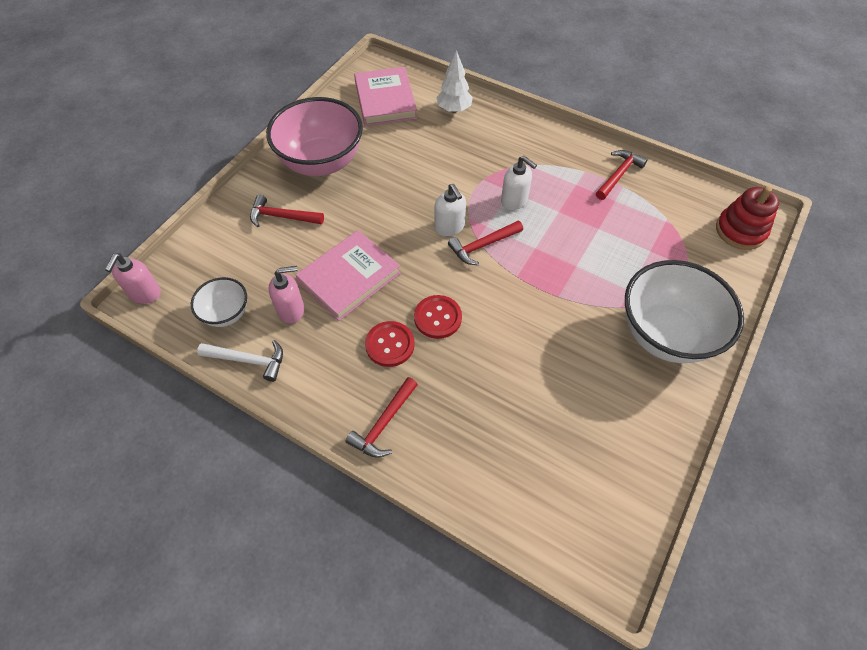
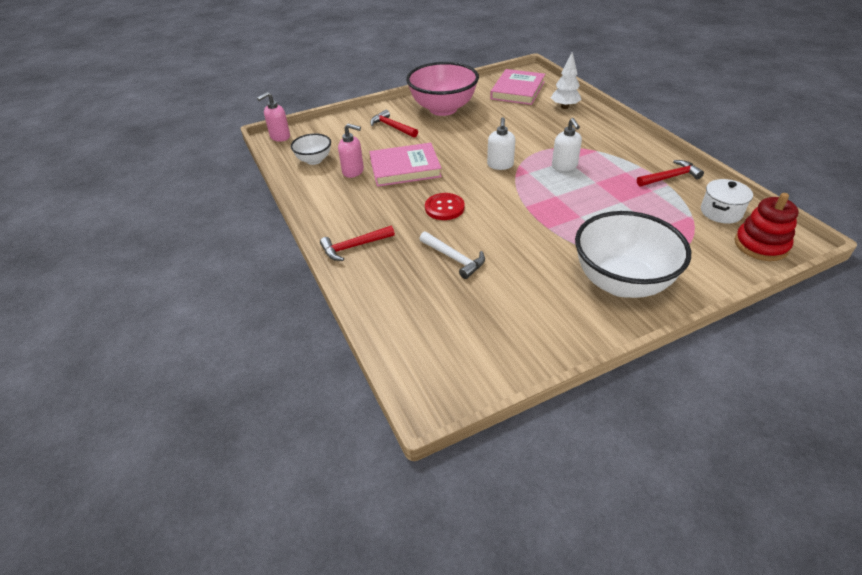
camera: 35 degrees right, 15 degrees down
(248, 360) = (305, 185): white hammer -> white hammer (454, 258)
(390, 345) = (398, 209): red button -> none
(482, 246) = (515, 182): red hammer -> none
(687, 203) = (721, 212): none -> white pot

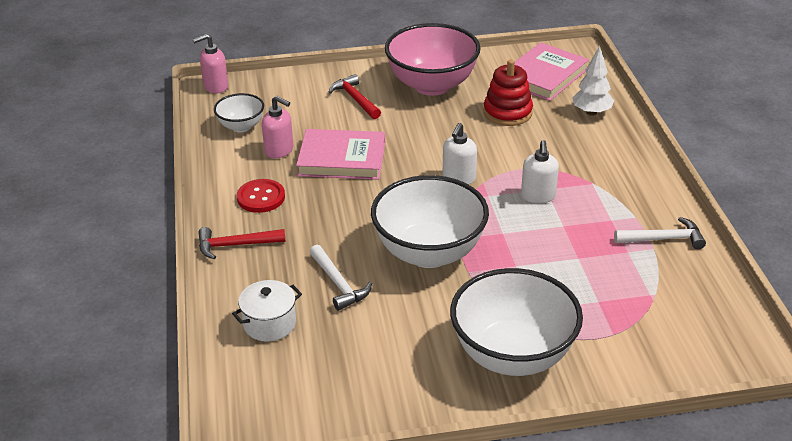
camera: 15 degrees right, 5 degrees down
(444, 208) = (361, 220): red button -> red button (261, 197)
(510, 220) = (429, 253): none -> white bowl
(670, 177) = (664, 239): red hammer -> white hammer
(721, 212) = (695, 298): white pot -> white pot (269, 323)
(761, 245) = (714, 350): red stacking toy -> red stacking toy (507, 112)

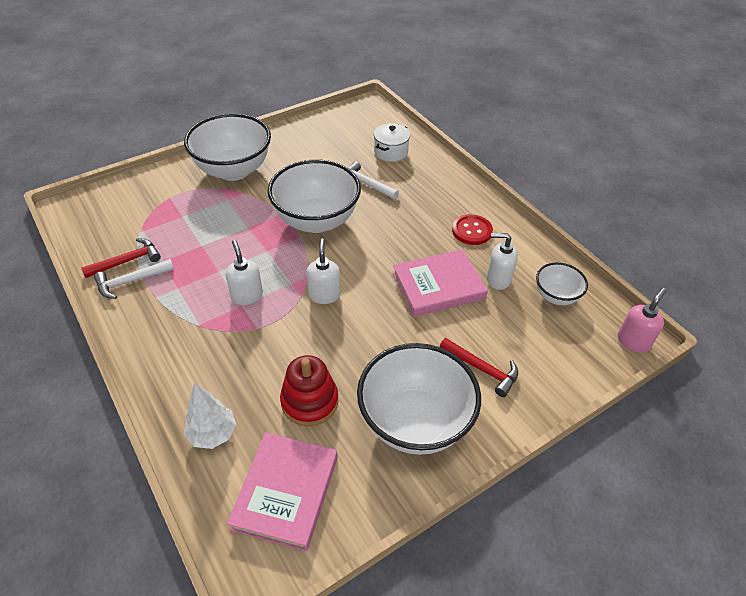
camera: 155 degrees right, 10 degrees up
(235, 245) = (455, 191): red hammer -> red hammer (127, 261)
(279, 151) = (498, 279): pink soap dispenser -> white soap dispenser
(432, 85) = (415, 422): pink bowl -> white bowl

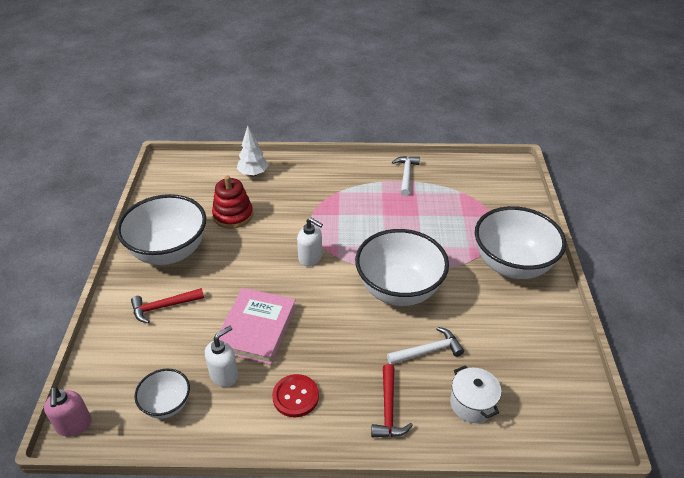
camera: 125 degrees right, 5 degrees down
(127, 261) = (429, 178): red hammer -> red hammer (388, 409)
(247, 295) = (346, 220): white soap dispenser -> none
(285, 492) = (191, 186): pink book -> none

